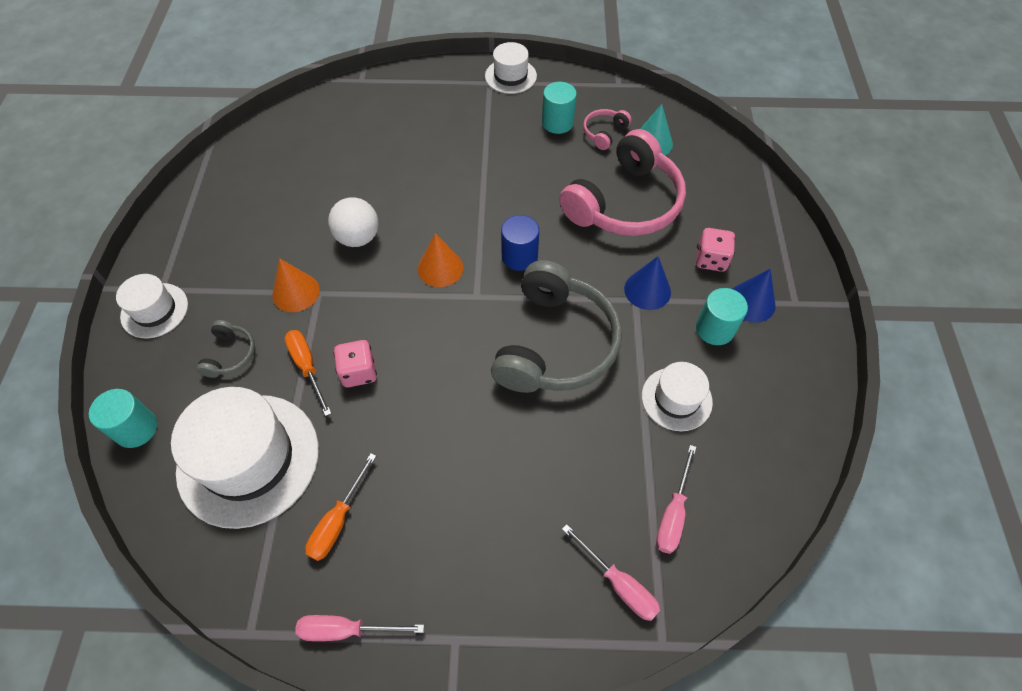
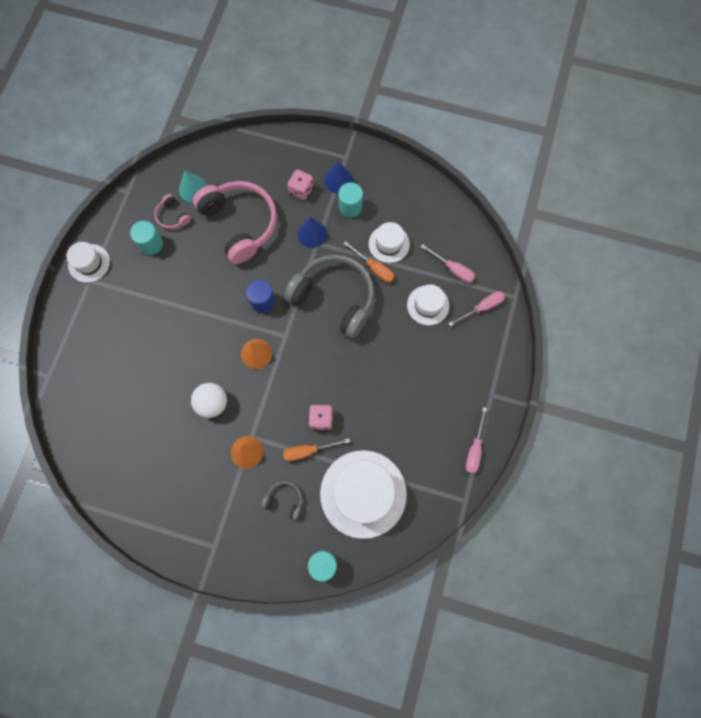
camera: 75 degrees left, 15 degrees up
(154, 310) = (232, 551): white hat -> white hat (428, 305)
(338, 521) = (414, 445): orange screwdriver -> orange screwdriver (374, 268)

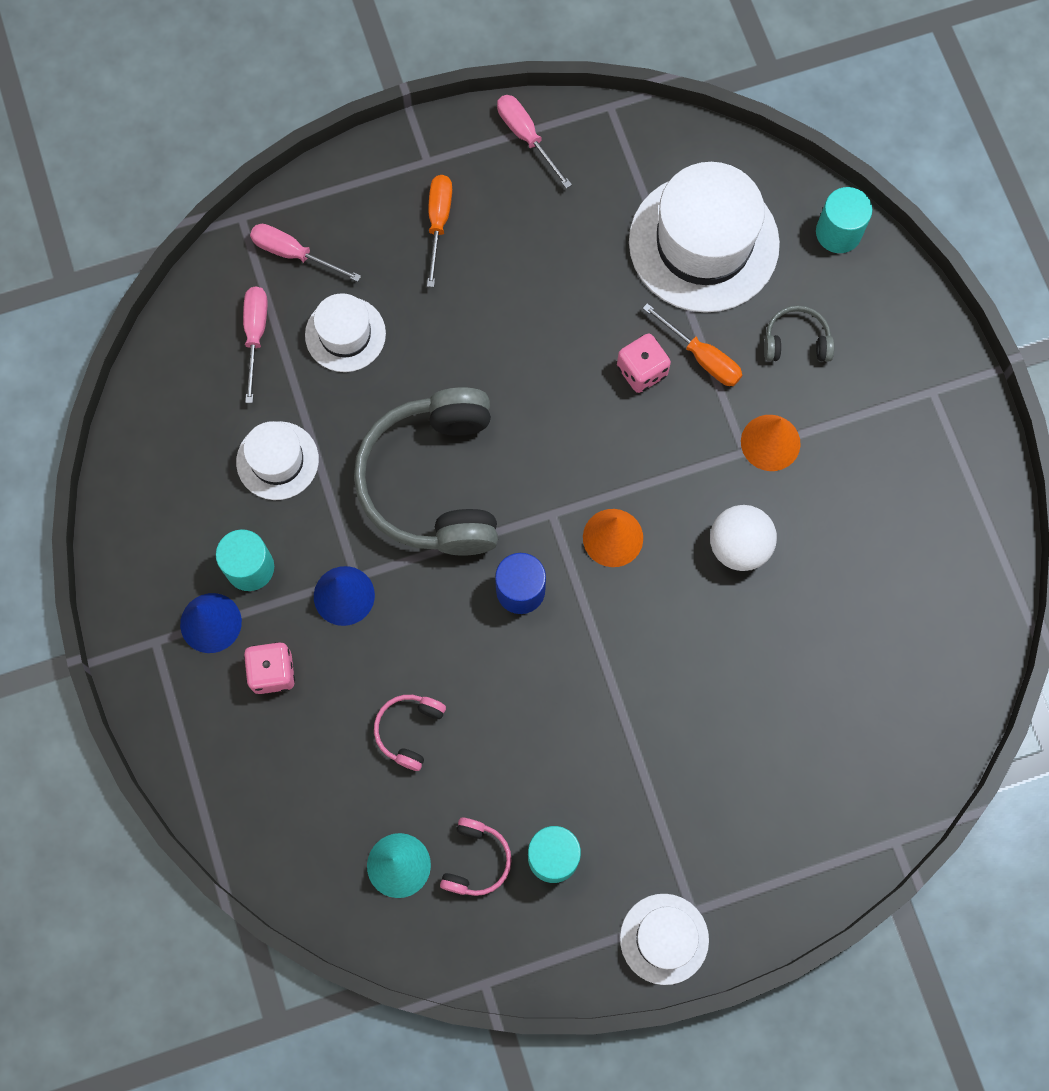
camera: 125 degrees left, 0 degrees up
(240, 224) = (409, 730): pink headphones -> pink headphones, size x0.43
(284, 500) = (796, 341): grey headphones -> grey headphones turned 105 degrees clockwise
(374, 268) = (338, 455): orange screwdriver -> orange screwdriver (438, 223)
(474, 449) = (526, 137): pink screwdriver -> pink screwdriver turned 105 degrees counterclockwise

